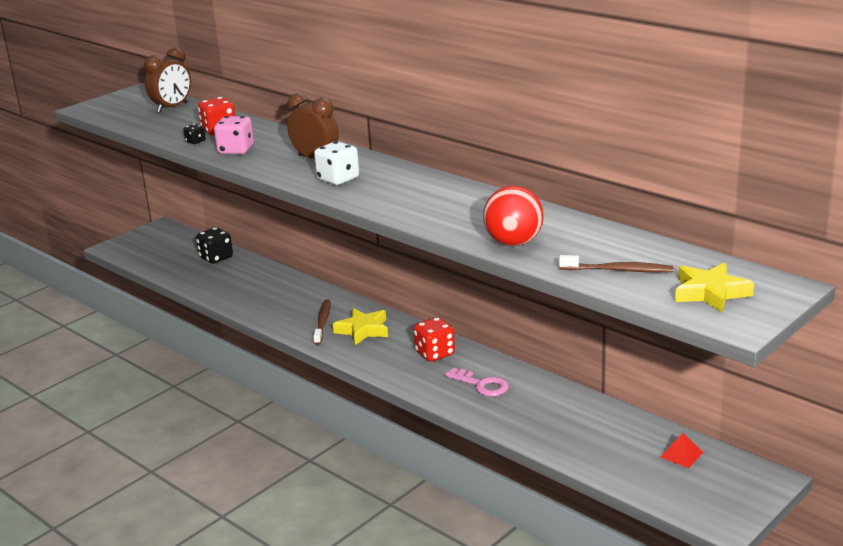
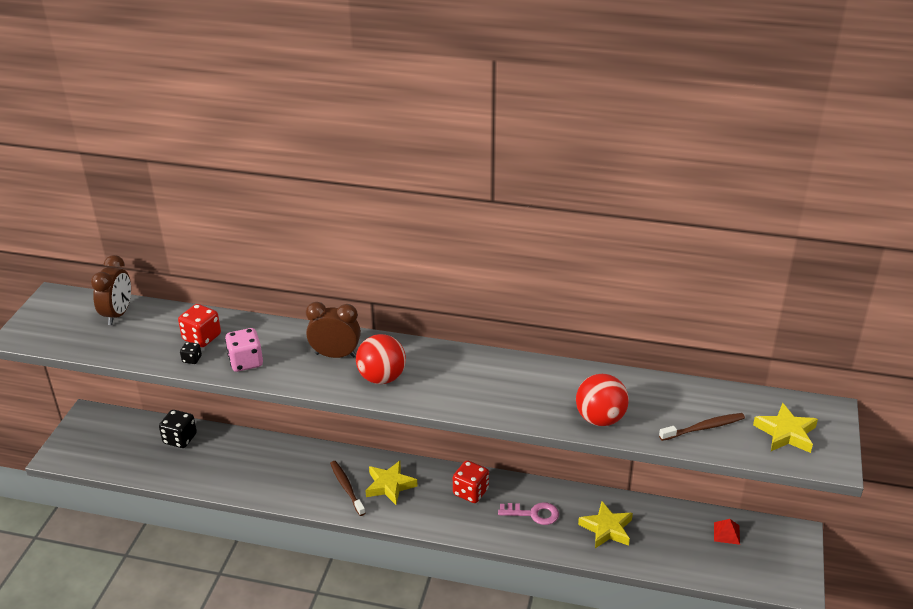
camera: 30 degrees left, 10 degrees up
(338, 179) = (382, 378): white dice -> red ball
(547, 415) = (606, 529): none -> yellow star

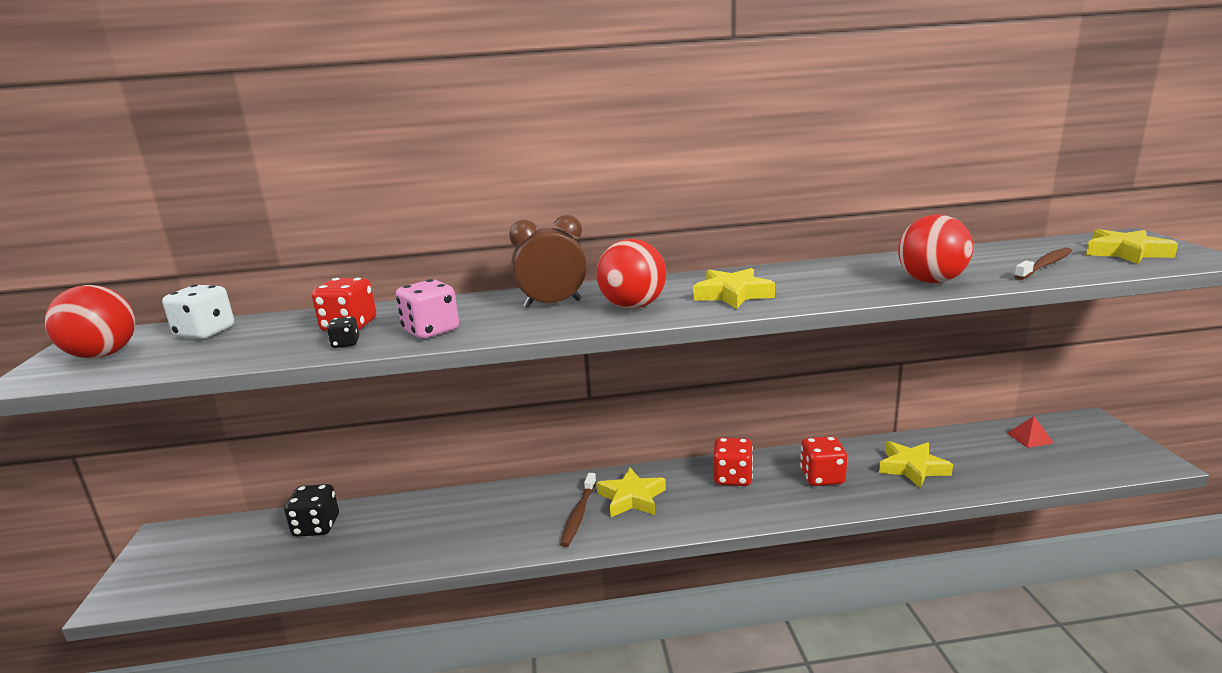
camera: 20 degrees left, 15 degrees down
(58, 321) = (103, 355): none -> red ball
(118, 314) = (205, 332): brown clock -> white dice
(346, 487) = (578, 515): brown toothbrush -> brown toothbrush turned 120 degrees counterclockwise
(455, 386) = (732, 294): none -> yellow star
(534, 514) = (822, 477): pink key -> red dice

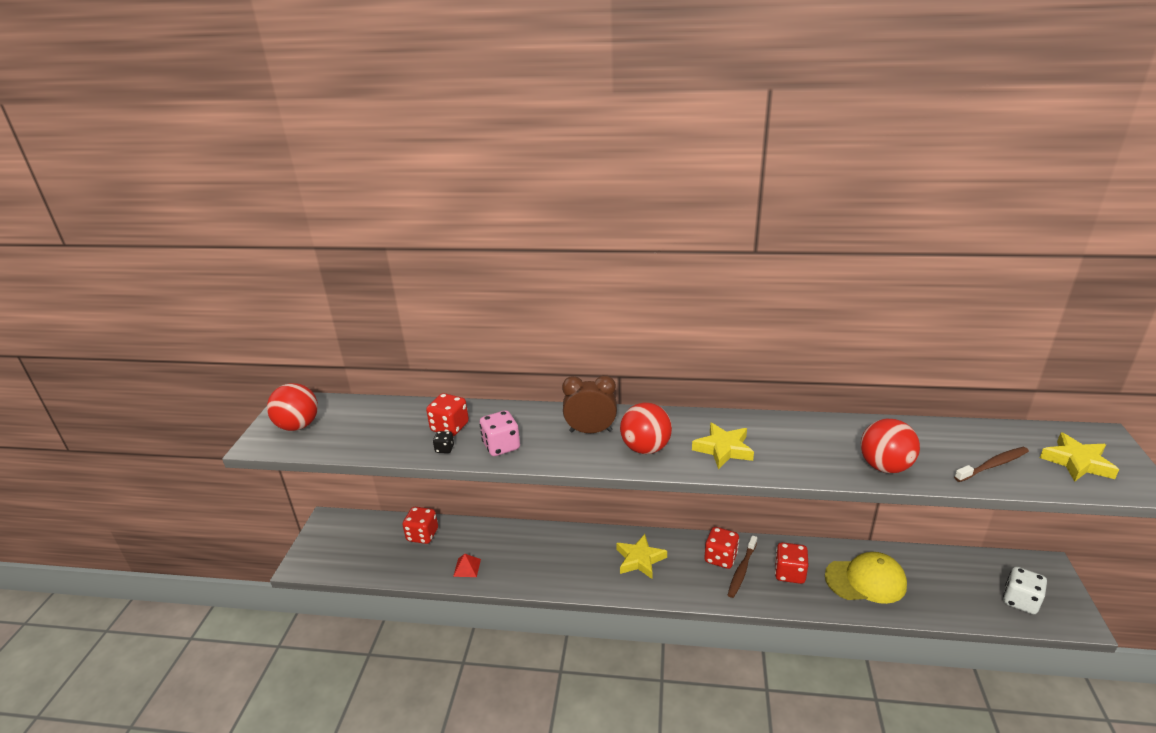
camera: 15 degrees right, 10 degrees up
(205, 332) = (359, 413): white dice -> white dice (1020, 601)
(316, 527) = (422, 535): black dice -> red dice
(578, 515) = (598, 566): brown toothbrush -> brown toothbrush (742, 570)
(912, 468) = (865, 580): yellow star -> yellow cap
(1029, 438) = (981, 572): red pyramid -> red pyramid (467, 567)

